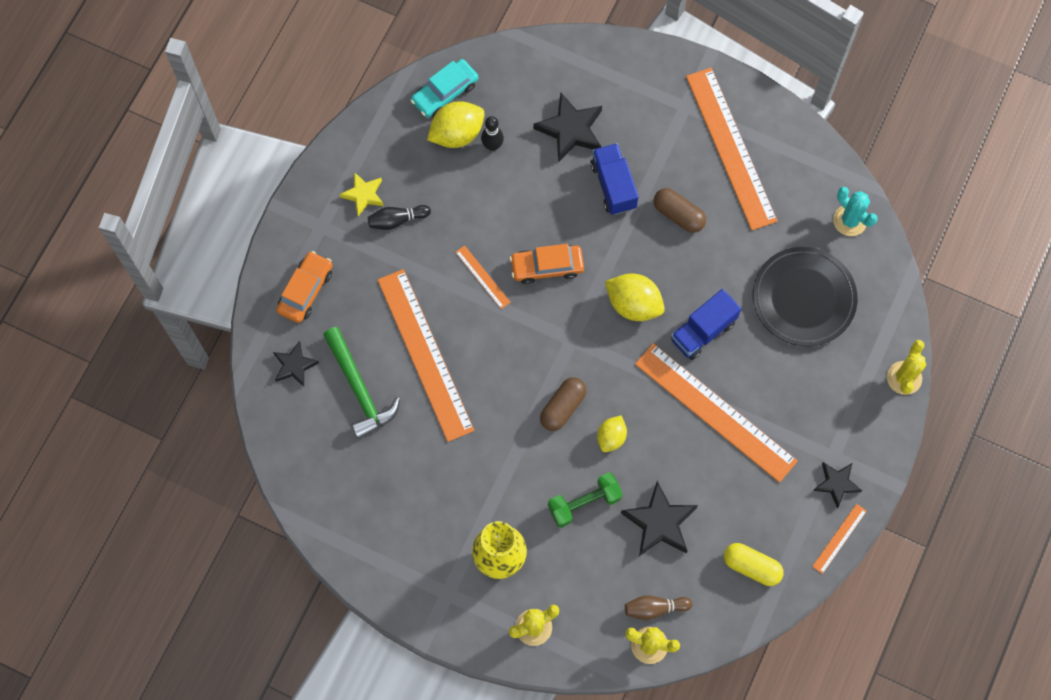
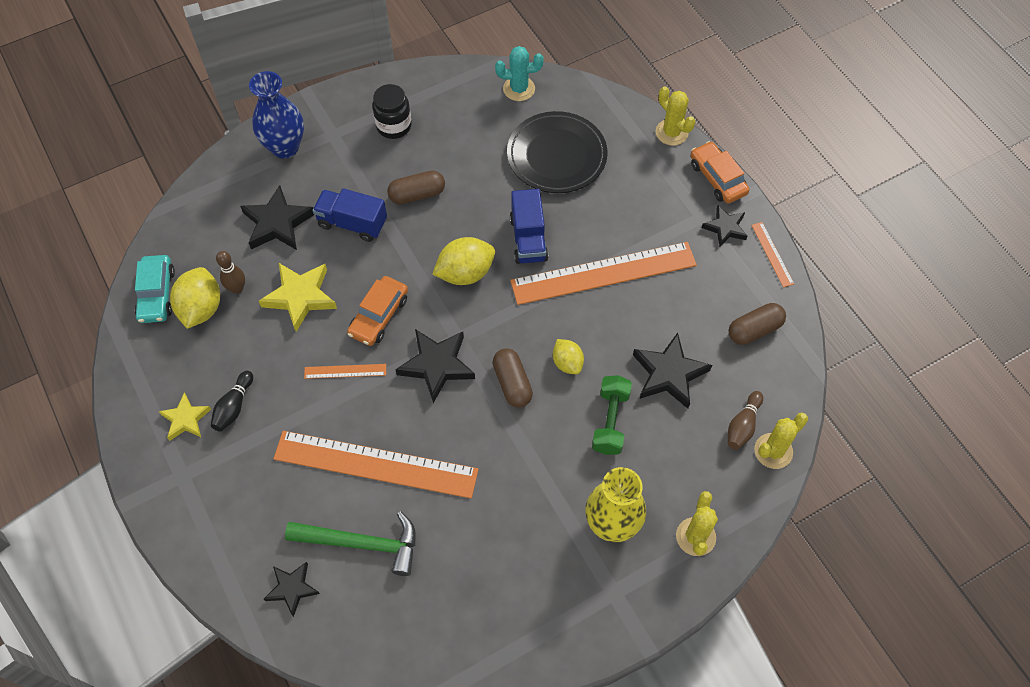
camera: 55 degrees left, 10 degrees down
(306, 290) = (229, 529): orange car -> orange car (717, 178)
(492, 146) = (237, 288): black bowling pin -> brown bowling pin
(519, 197) = (300, 297): none -> yellow star
(536, 340) = (437, 365): none -> black star
(644, 80) = (285, 147): none -> blue vase
(731, 148) = (394, 126): orange ruler -> black jar
(751, 566) = (754, 330): yellow capsule -> brown capsule

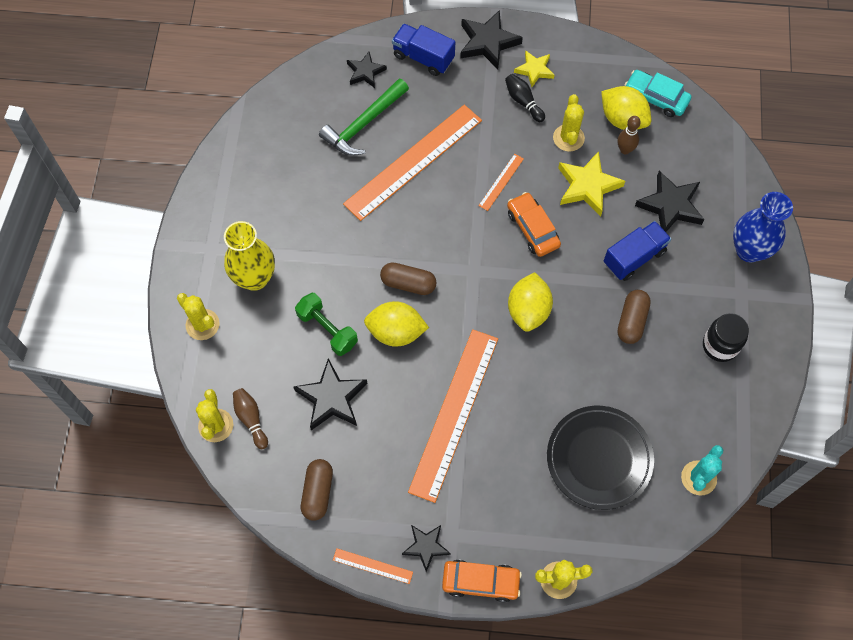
camera: 125 degrees right, 5 degrees up
(254, 342) = (568, 138): none -> yellow cactus
(437, 365) = (461, 243): black star -> black star (488, 42)
(528, 239) = (528, 378): blue truck -> blue truck (423, 57)
(567, 363) = (396, 332): yellow lemon -> yellow lemon, size x1.63

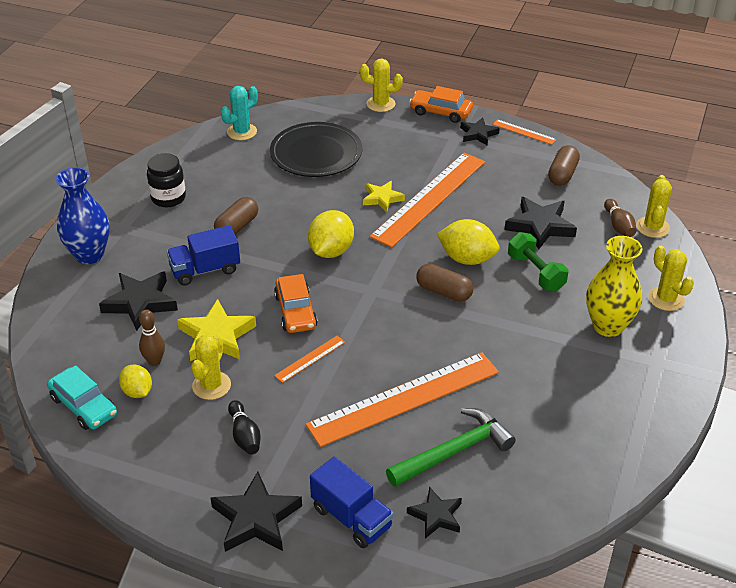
camera: 165 degrees left, 25 degrees down
(534, 70) = (212, 469): yellow star -> yellow star (382, 198)
(622, 119) = (137, 392): yellow lemon -> yellow lemon, size x0.62

